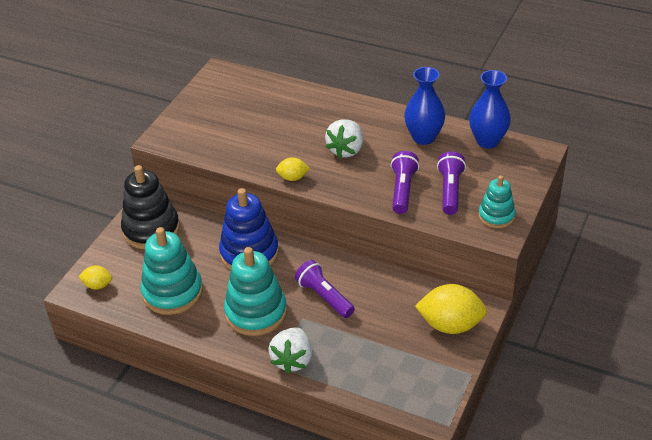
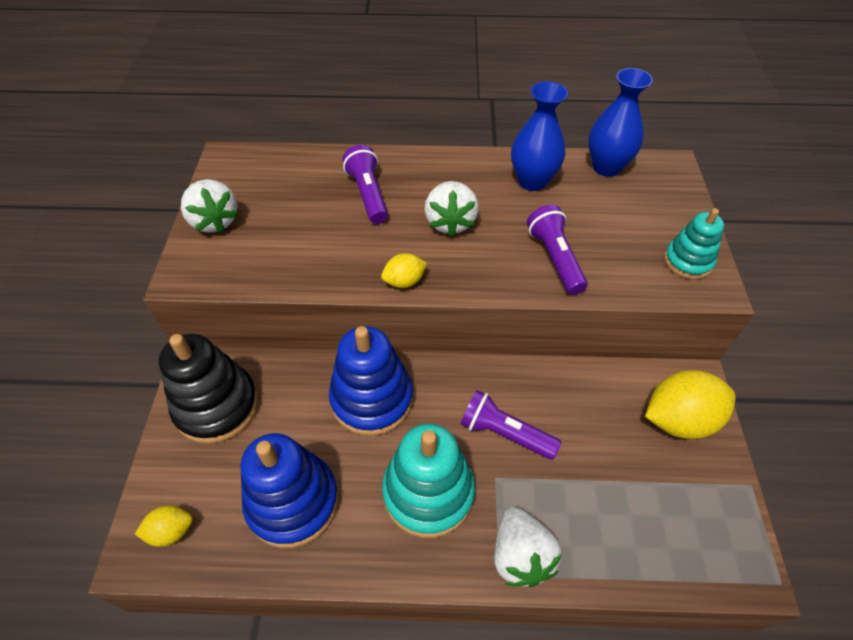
camera: 25 degrees left, 10 degrees up
(172, 292) = (293, 501): turquoise stacking toy -> blue stacking toy
(192, 111) = (214, 221): none -> white strawberry
(450, 191) = (611, 243): purple flashlight -> purple flashlight (368, 194)

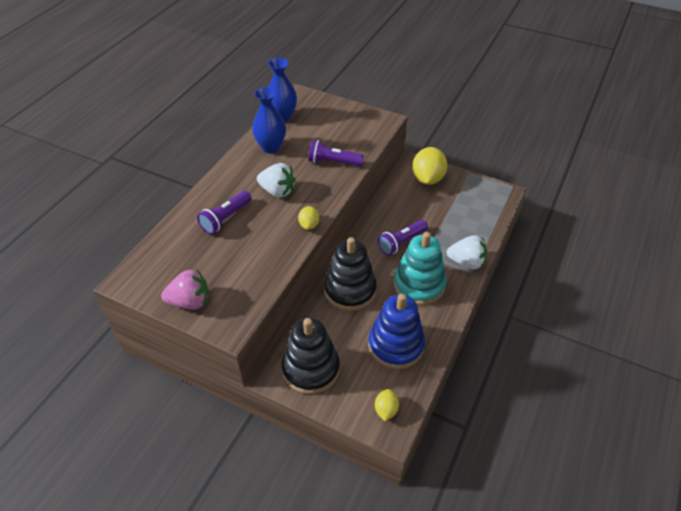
camera: 65 degrees left, 5 degrees down
(214, 221) = (190, 302): white strawberry -> pink strawberry
(368, 194) = (226, 218): purple flashlight -> purple flashlight turned 60 degrees counterclockwise
(372, 399) = (350, 290): blue stacking toy -> black stacking toy
(688, 261) = (366, 120): turquoise stacking toy -> none

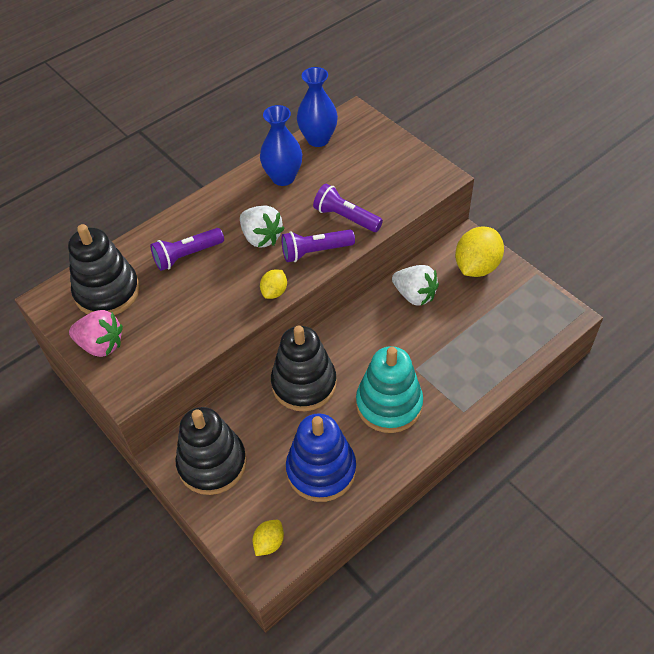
camera: 25 degrees right, 5 degrees up
(173, 262) = (107, 292): none -> black stacking toy
(401, 242) = (397, 343): purple flashlight -> purple flashlight (315, 252)
(466, 262) = (464, 394): white strawberry -> white strawberry (414, 295)

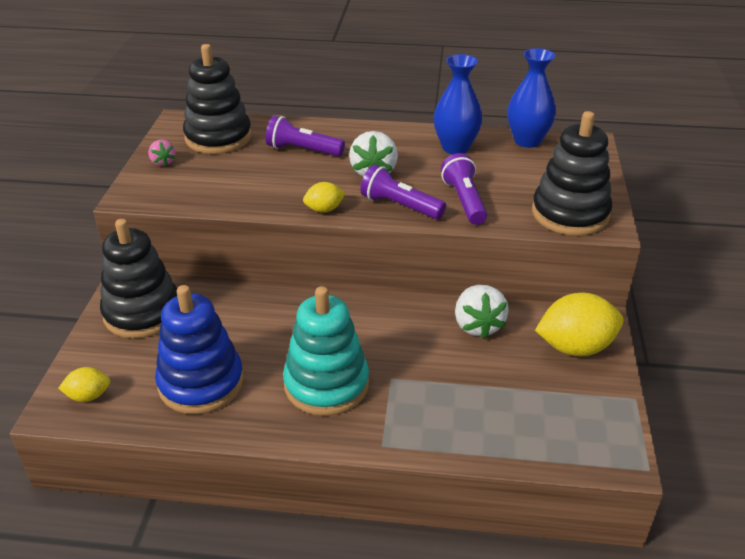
camera: 45 degrees right, 15 degrees down
(101, 345) = (163, 162): pink strawberry -> pink strawberry, size x0.56
(304, 384) = (285, 316): black stacking toy -> black stacking toy (570, 214)

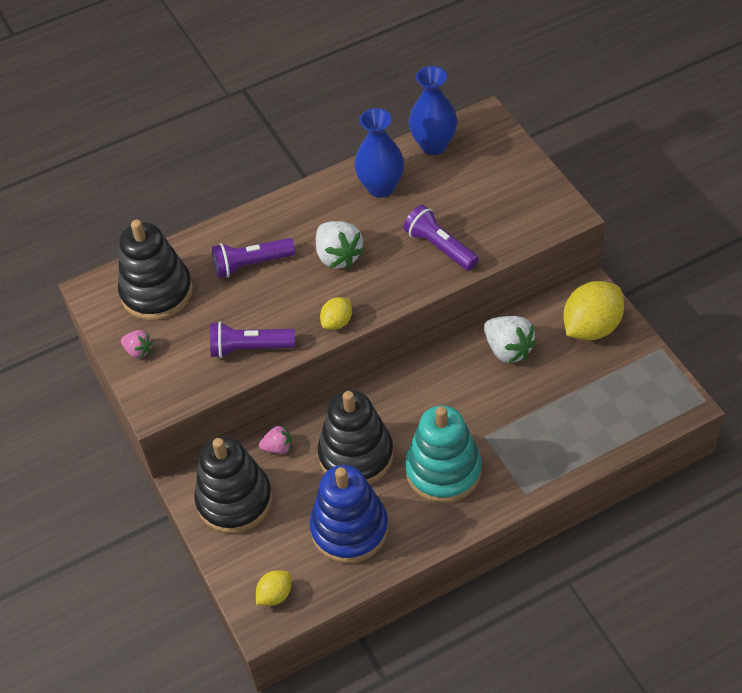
camera: 30 degrees left, 15 degrees up
(215, 296) = (278, 447): none -> pink strawberry
(400, 206) = (394, 283): purple flashlight -> purple flashlight (249, 348)
(570, 214) = (531, 215): black stacking toy -> black stacking toy (356, 455)

